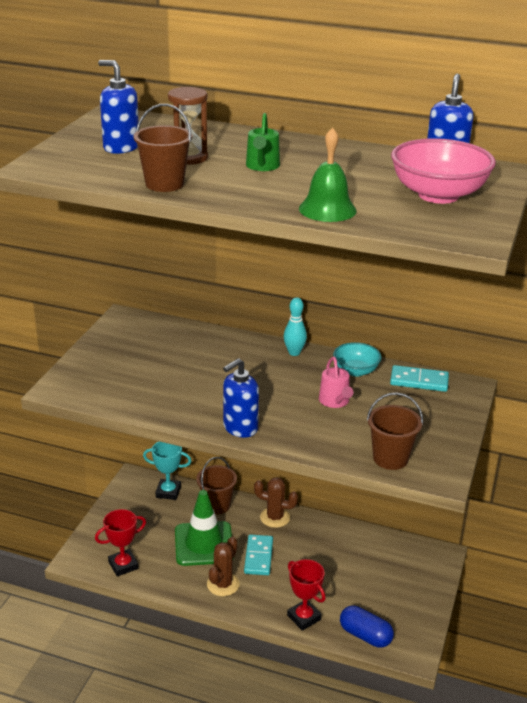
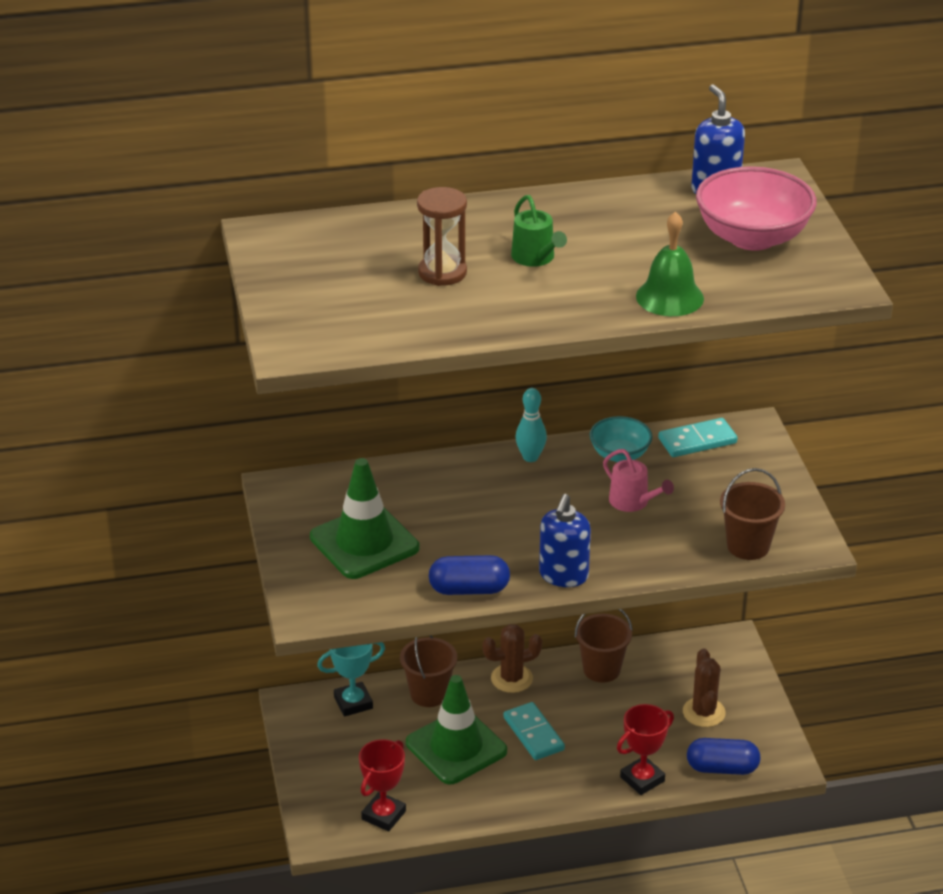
camera: 30 degrees left, 5 degrees up
(121, 147) = (347, 283): blue soap dispenser -> none
(137, 363) = (364, 542): none -> green traffic cone
(164, 184) = (467, 322): brown bucket -> brown bucket (601, 669)
(170, 413) = (469, 589): none -> blue capsule
(223, 584) = (521, 784): brown cactus -> brown cactus (703, 712)
(304, 617) = (642, 779): red trophy -> red trophy turned 60 degrees counterclockwise

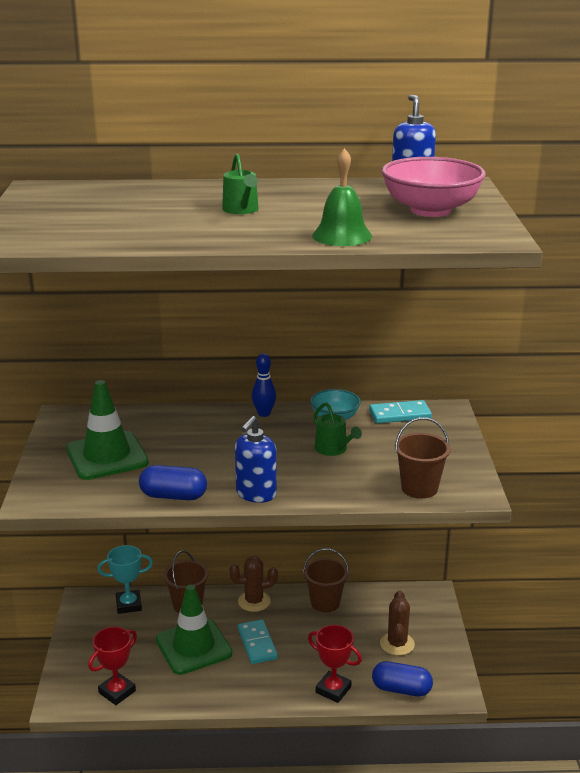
camera: 10 degrees right, 10 degrees down
(442, 272) = (159, 213): brown hourglass -> none
(530, 457) = (264, 413): turquoise bowling pin -> blue bowling pin
(632, 502) = (333, 449): pink watering can -> green watering can
(642, 779) = (333, 690): red trophy -> red trophy turned 60 degrees clockwise

